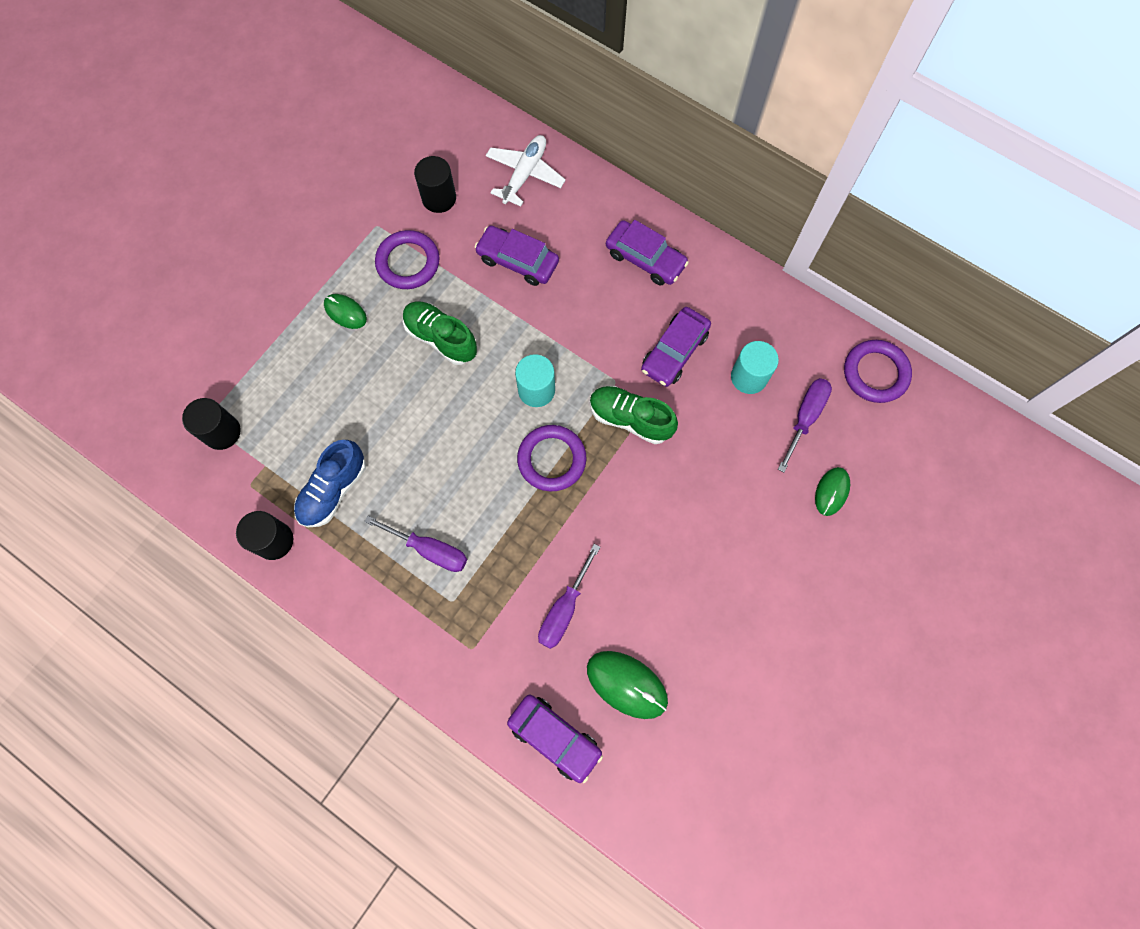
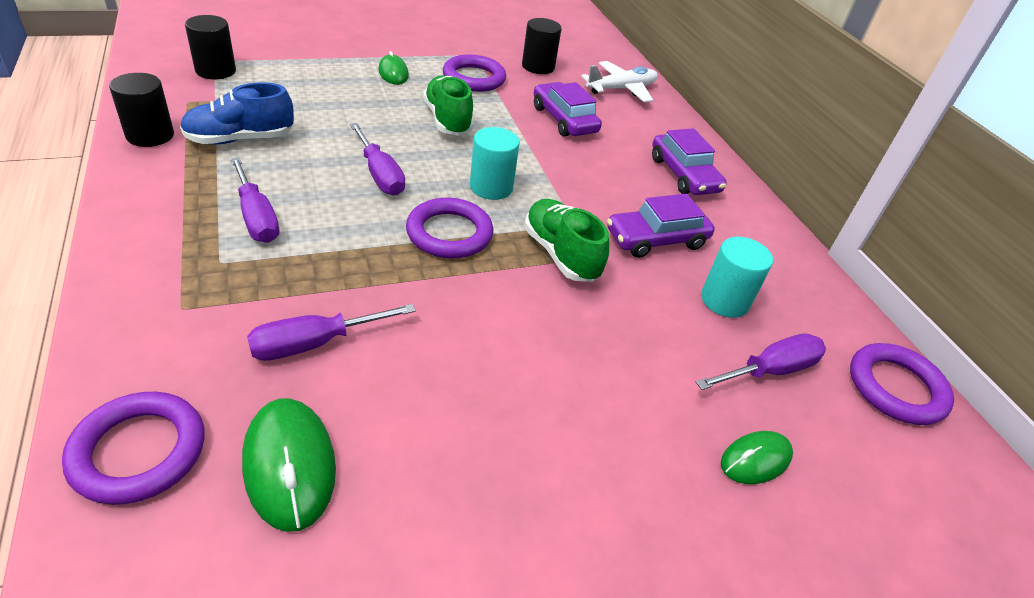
camera: 30 degrees right, 30 degrees down
(457, 442) = (379, 174): none -> purple screwdriver
(554, 737) = (139, 451): purple car -> purple ring

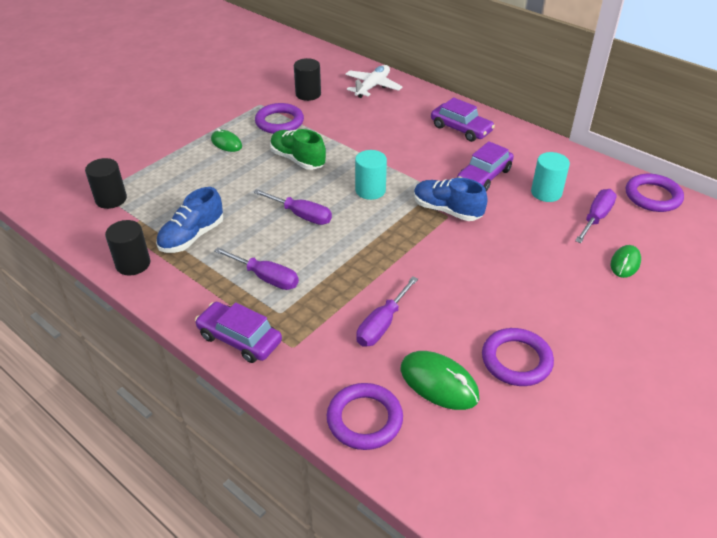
camera: 25 degrees left, 0 degrees up
(449, 233) = (379, 230): purple ring -> purple ring (516, 360)
(561, 254) = (447, 210): green shoe -> blue shoe
(564, 120) = (363, 125): purple car -> purple car (240, 339)

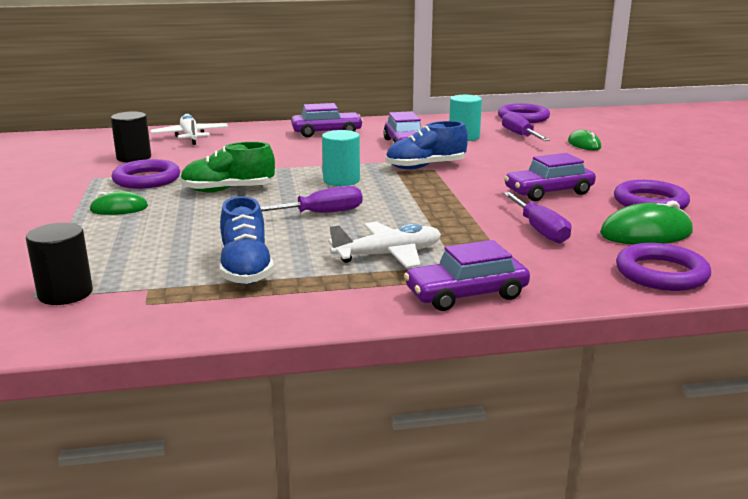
camera: 50 degrees left, 20 degrees down
(133, 264) = (227, 315): black cylinder -> none
(266, 278) = (388, 255): purple screwdriver -> white plane
(470, 295) = (548, 192): none -> purple car

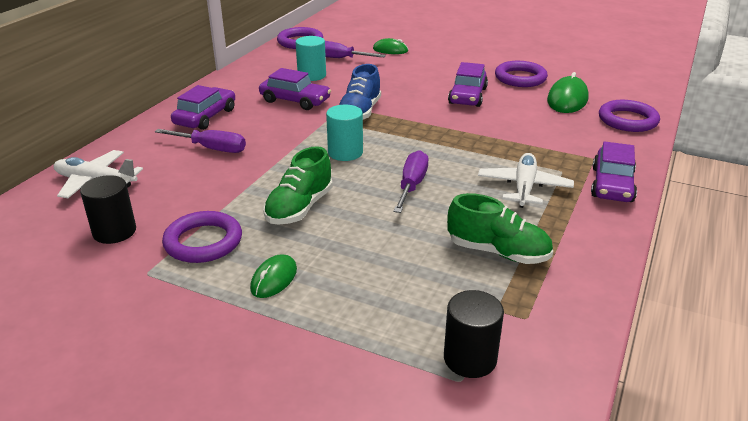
camera: 55 degrees left, 10 degrees up
(246, 269) = (498, 252): blue shoe -> green shoe
(539, 230) = (531, 124): purple screwdriver -> purple screwdriver (211, 148)

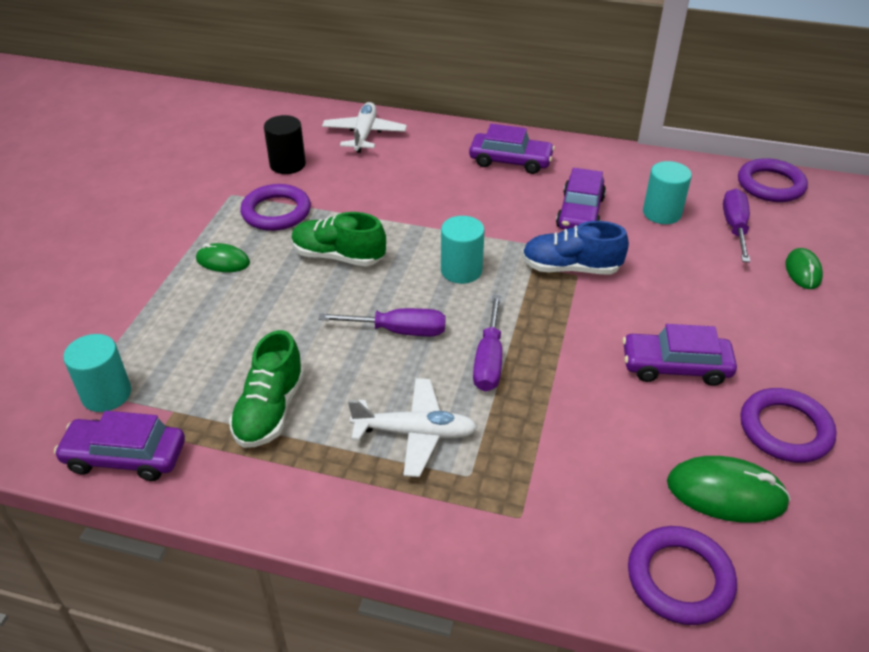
camera: 80 degrees right, 10 degrees up
(211, 148) = (442, 180): purple screwdriver -> purple screwdriver (489, 360)
(470, 359) = (106, 394): black cylinder -> turquoise cylinder
(612, 185) = (443, 533): purple car -> purple car (125, 457)

